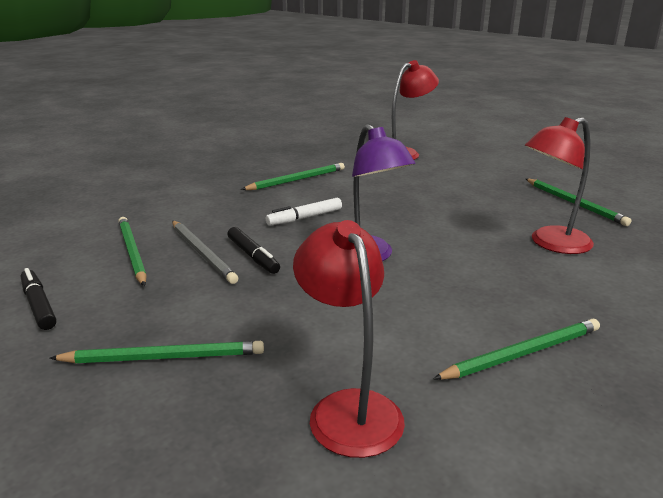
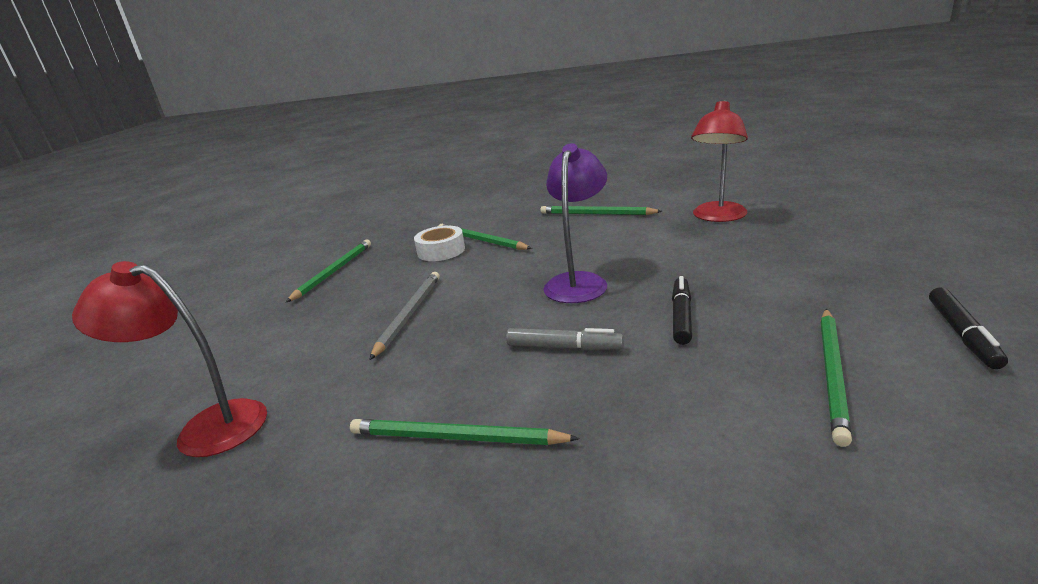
camera: 130 degrees left, 0 degrees up
(164, 357) = (820, 260): green pencil -> green pencil (481, 240)
(202, 253) = (735, 339): grey pencil -> grey pencil (409, 314)
(304, 218) = (564, 347): white marker -> grey marker
(551, 244) = (441, 251): red lamp -> white tape

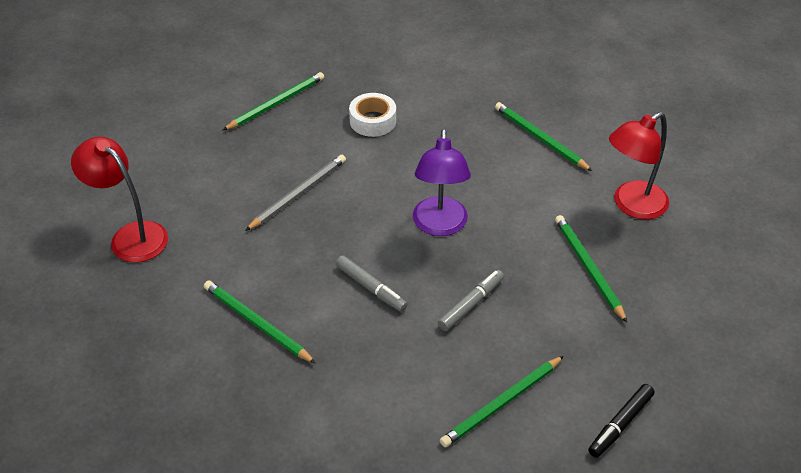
camera: 25 degrees right, 20 degrees up
(481, 240) = (414, 123): green pencil -> green pencil (588, 268)
(578, 282) = (439, 226): purple lamp -> purple lamp turned 135 degrees clockwise
(681, 316) = (471, 304): black marker -> grey marker

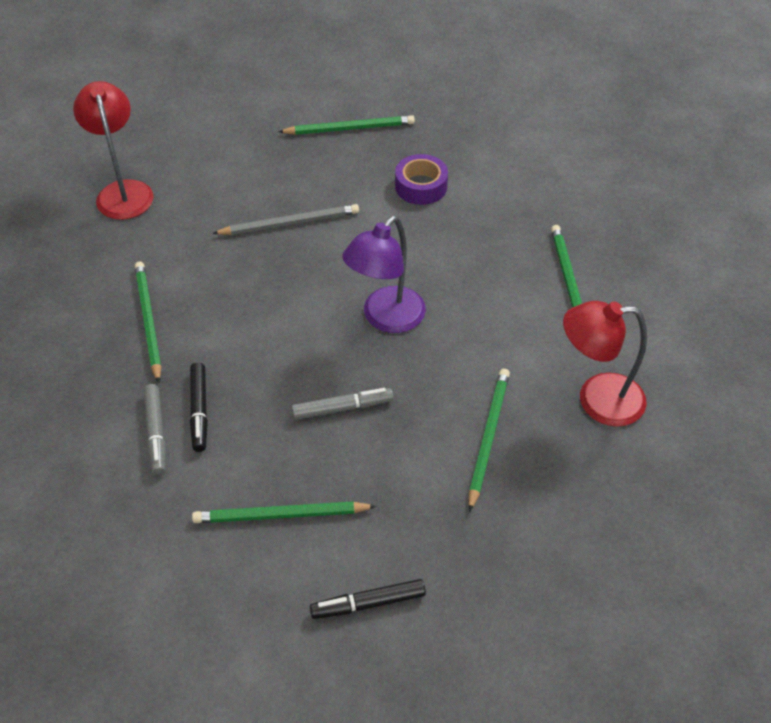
camera: 35 degrees right, 5 degrees up
(366, 366) = (199, 411): none -> black marker
(371, 288) = (269, 343): grey marker -> grey marker (156, 433)
(373, 121) = (421, 186): white tape -> purple tape

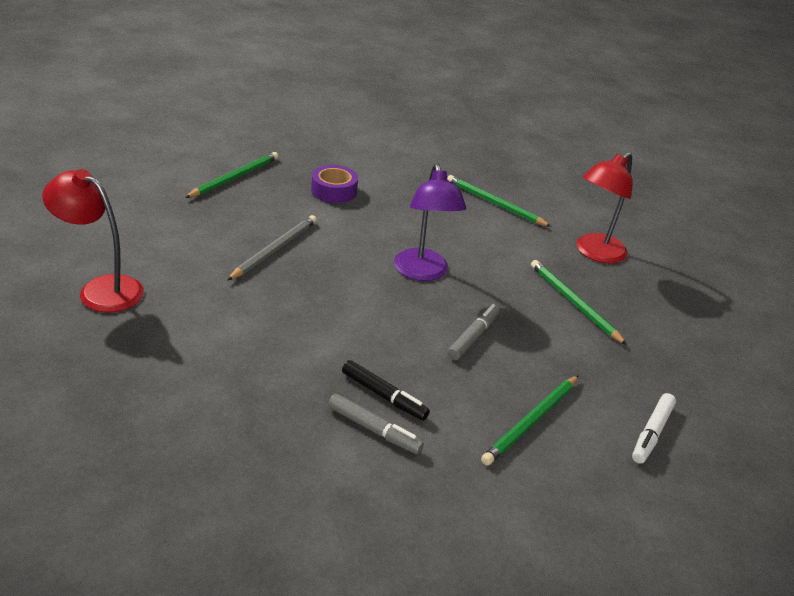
camera: 50 degrees left, 15 degrees down
(148, 321) = (256, 362): green pencil -> none
(368, 603) = (651, 433): black marker -> white marker

